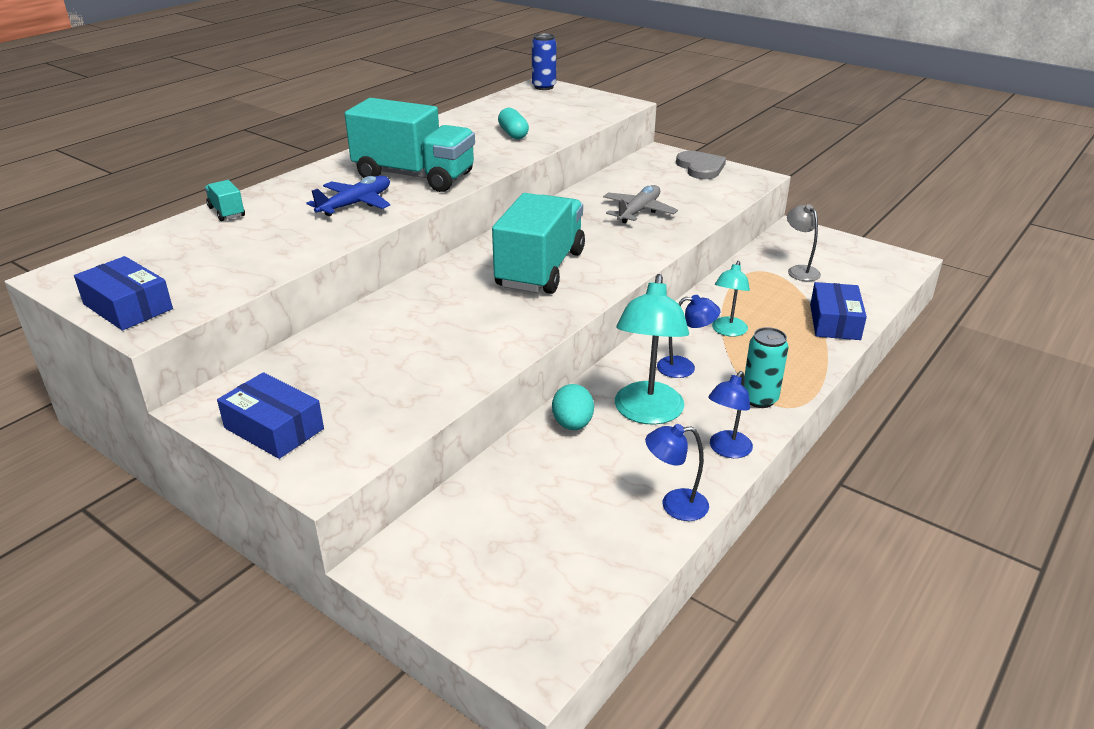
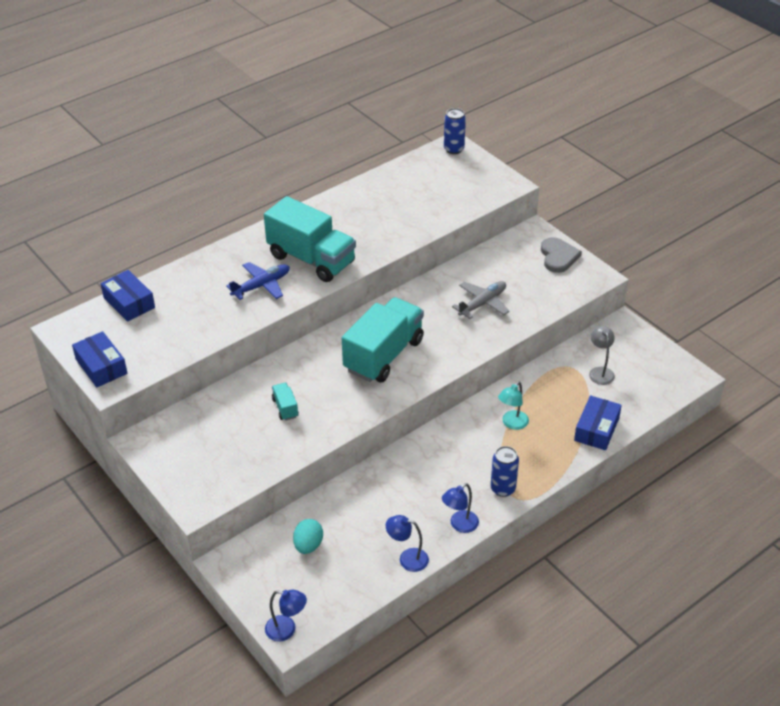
camera: 15 degrees right, 10 degrees up
(226, 212) = (173, 280): turquoise truck -> turquoise truck (285, 408)
(274, 428) = (176, 466): blue box -> blue box (129, 303)
(513, 134) = (403, 215): turquoise capsule -> none
(572, 424) = (369, 485): turquoise egg -> turquoise egg (308, 545)
(647, 413) = (421, 485): turquoise lamp -> none
(684, 367) = (464, 451): blue lamp -> blue lamp (287, 630)
(759, 399) = (503, 489): turquoise can -> blue can

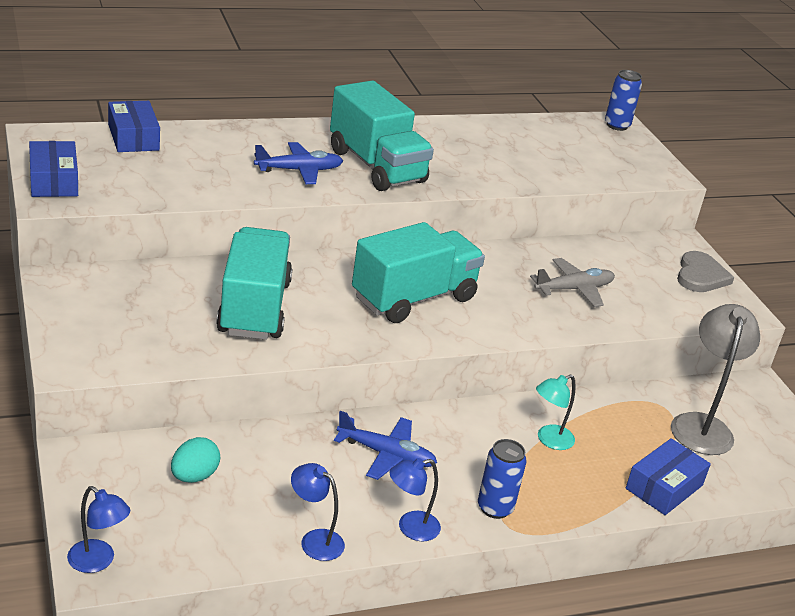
camera: 15 degrees right, 10 degrees down
(285, 408) = (254, 308): turquoise truck -> turquoise truck, size x2.43
(418, 478) = (386, 454): none -> blue plane
(600, 372) = (701, 425): grey lamp -> grey lamp, size x1.73

